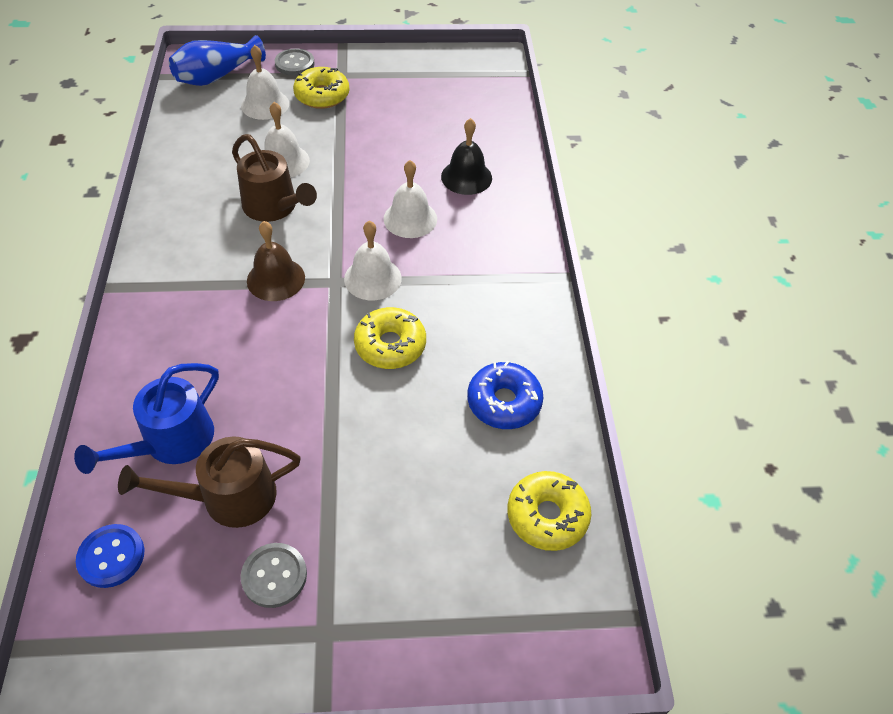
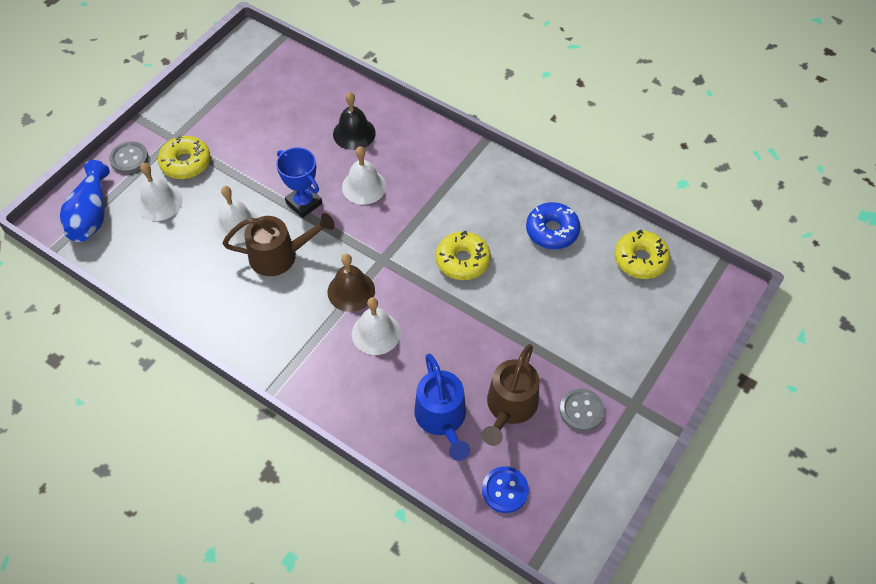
camera: 50 degrees left, 5 degrees up
(349, 189) = (304, 203): none -> blue trophy
(372, 278) = (399, 237): white bell -> white bell (376, 333)

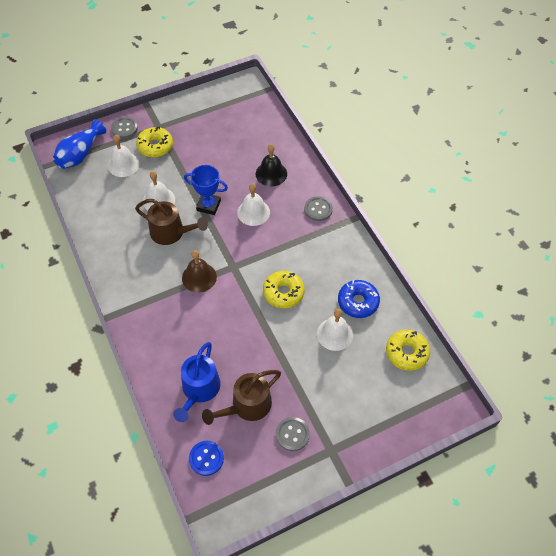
camera: 30 degrees right, 0 degrees up
(304, 203) = (208, 205): blue trophy -> blue trophy turned 60 degrees counterclockwise
(376, 333) = (196, 312): white bell -> white bell (334, 334)
(437, 150) = (318, 209): none -> grey button

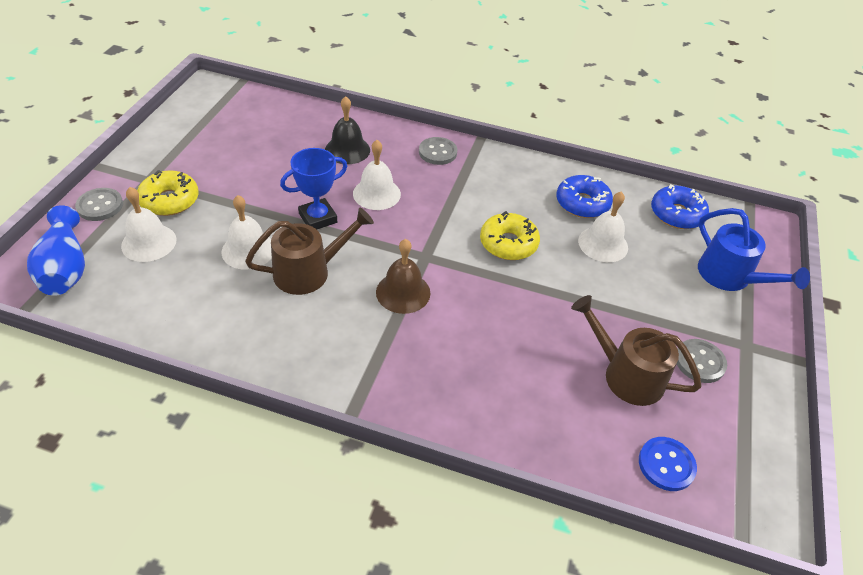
camera: 50 degrees left, 10 degrees down
(199, 390) = (561, 402): blue watering can -> blue watering can (730, 277)
(247, 406) = (626, 375): brown watering can -> brown watering can turned 120 degrees clockwise
(406, 353) = (676, 214): yellow donut -> blue donut

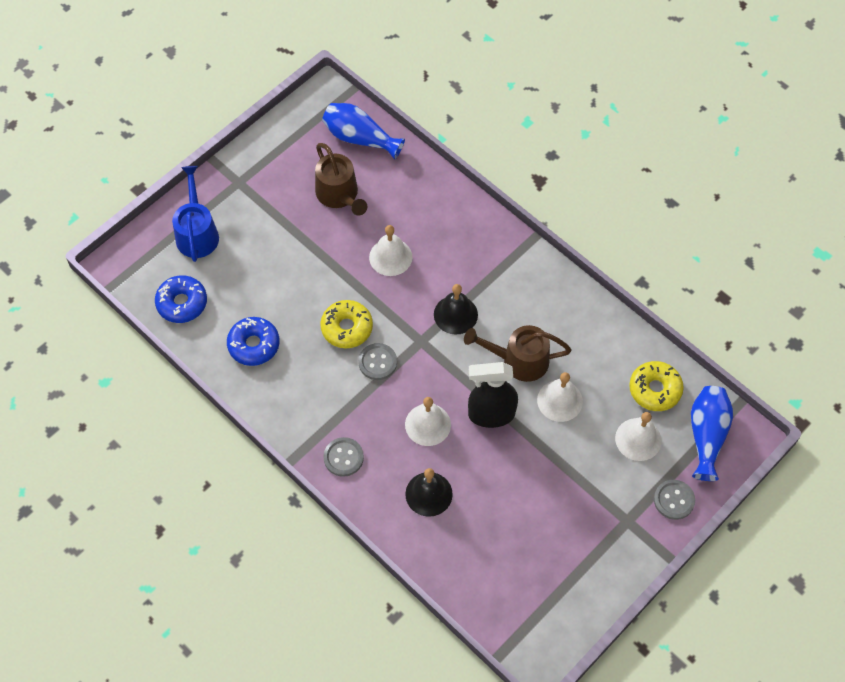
camera: 150 degrees left, 15 degrees up
(170, 200) = (612, 484): yellow donut -> yellow donut (655, 389)
(318, 218) = (491, 414): blue trophy -> black spray bottle
(403, 292) = (455, 314): brown bell -> black bell
(603, 244) = (270, 298): white bell -> white bell (390, 257)
(666, 465) = (360, 138): blue button -> blue vase
(699, 362) = (282, 184): grey button -> grey button (377, 362)

